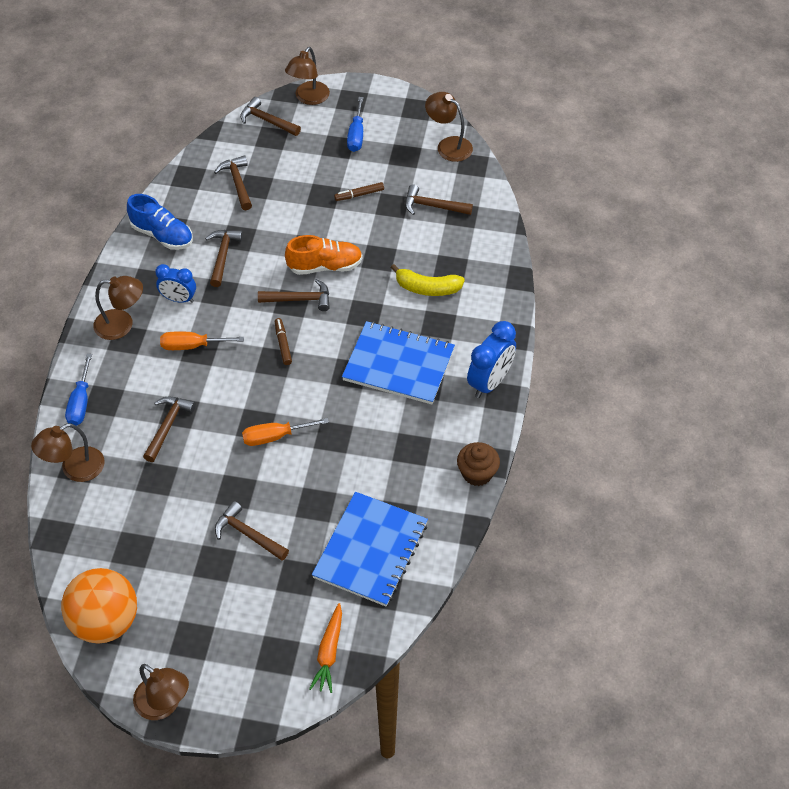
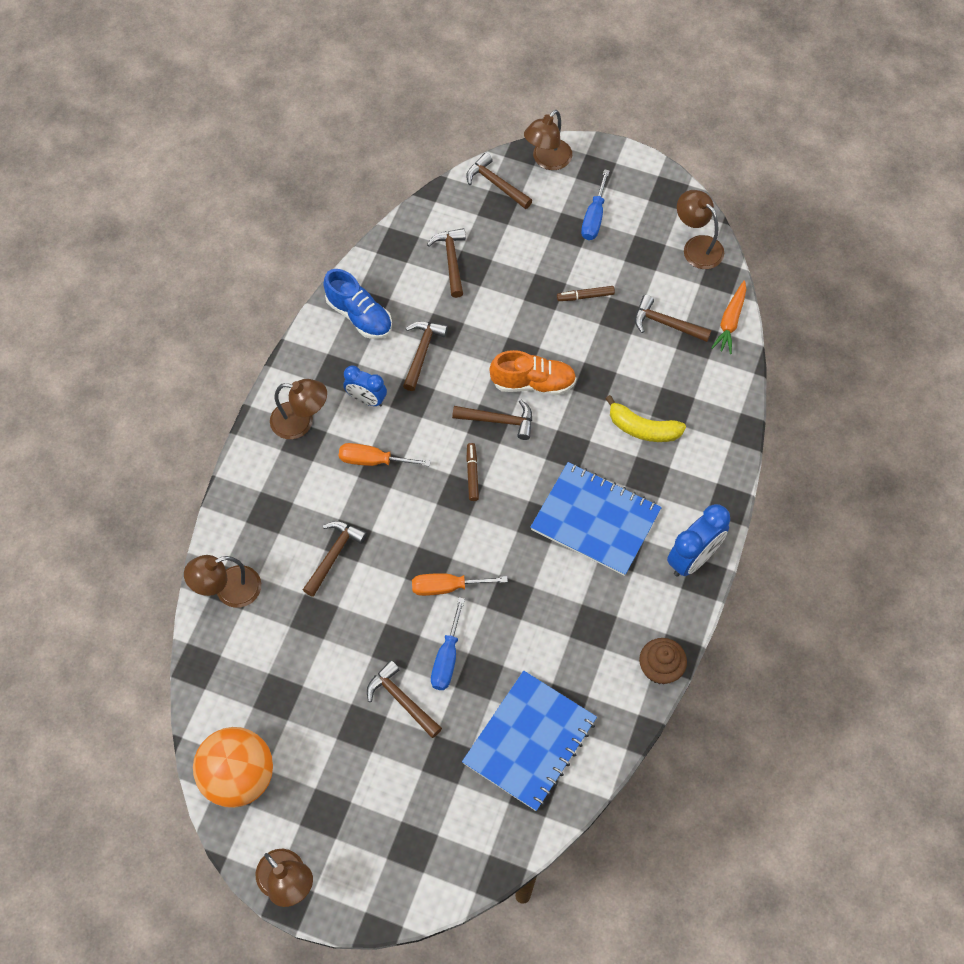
camera: 10 degrees right, 10 degrees up
(80, 402) = (245, 511): blue screwdriver -> blue screwdriver (447, 658)
(329, 652) = (467, 854): orange carrot -> orange carrot (730, 321)

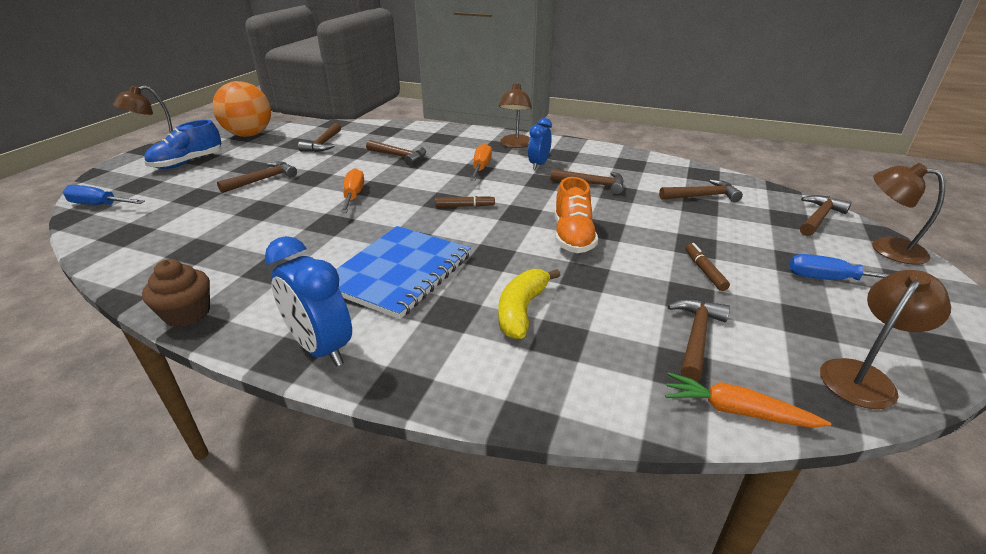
camera: 90 degrees right, 30 degrees down
(229, 590) = (383, 129): brown lamp -> none
(359, 315) = (620, 161): blue shoe -> blue shoe (188, 163)
(447, 658) = (287, 196): blue screwdriver -> blue screwdriver (99, 205)
(499, 420) = (524, 218): brown hammer -> brown hammer (323, 144)
(529, 741) = (177, 232): blue notebook -> none

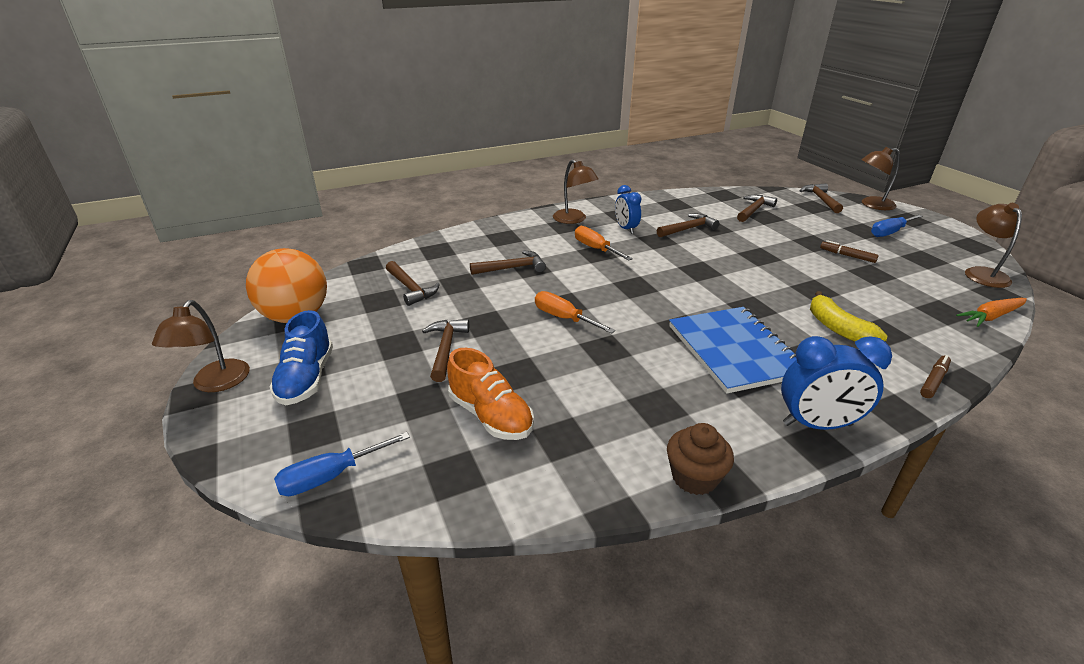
camera: 45 degrees left, 0 degrees up
(465, 206) = (657, 283): brown marker -> brown marker (933, 381)
(572, 237) = (758, 269): orange shoe -> orange shoe (490, 415)
(696, 336) = (915, 292): brown hammer -> none

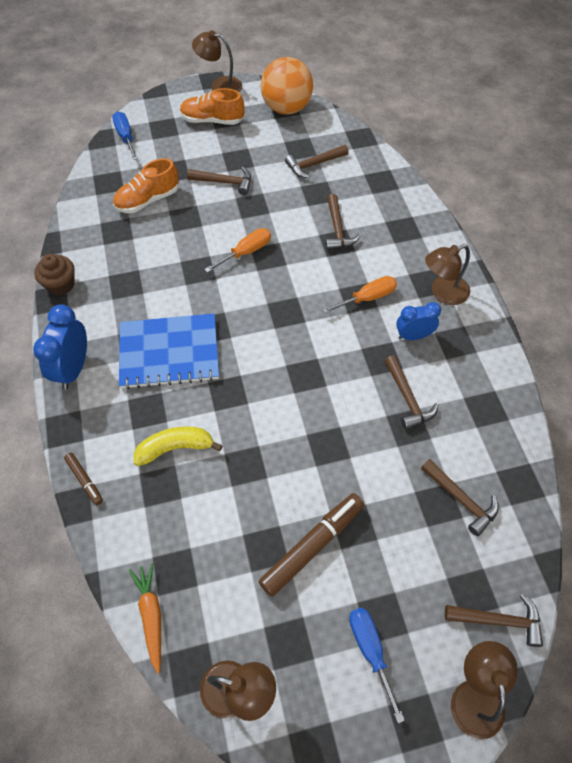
camera: 100 degrees right, 25 degrees up
(306, 378) = (212, 120): blue shoe -> orange shoe
(847, 256) = (312, 546): brown marker -> brown marker, size x1.96

